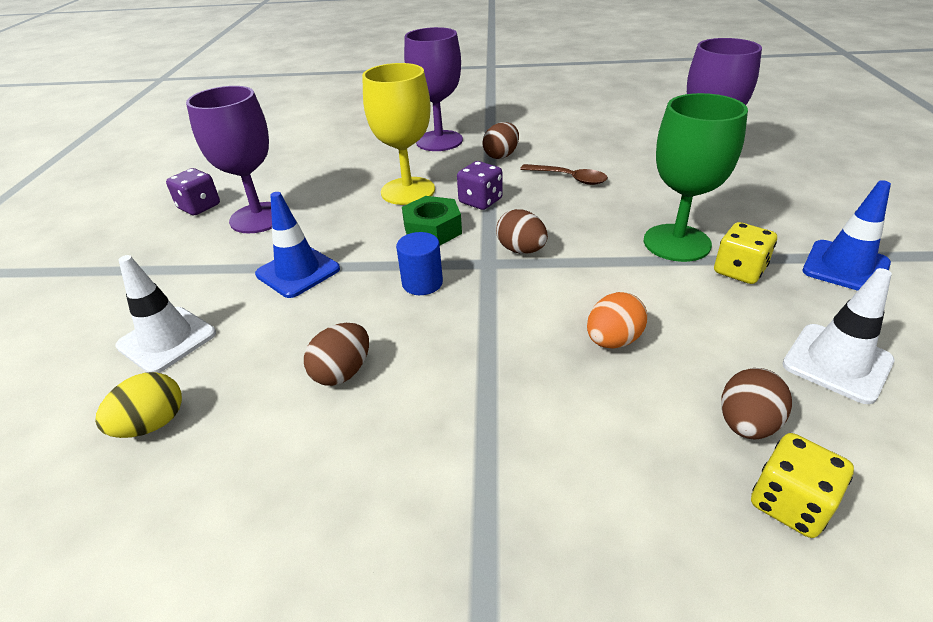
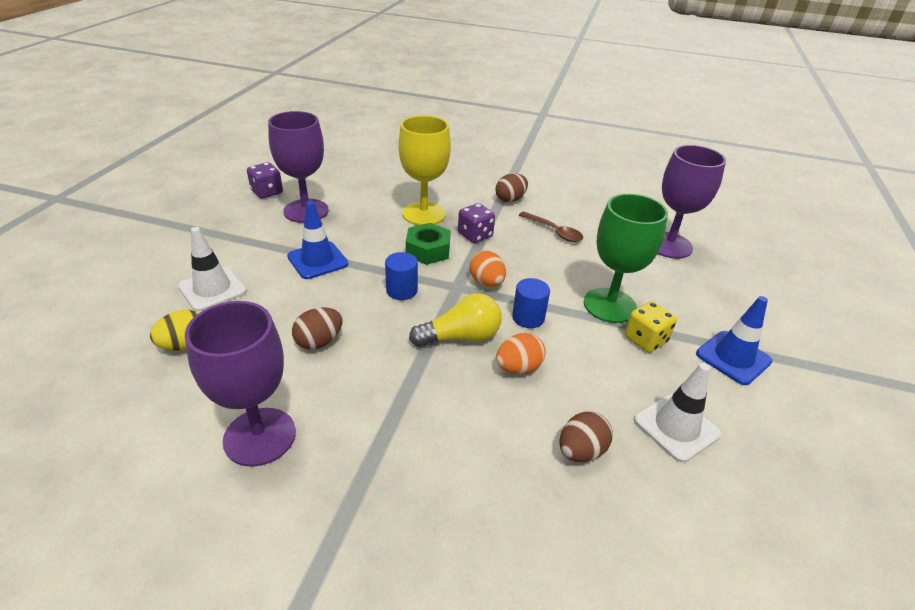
camera: 10 degrees right, 0 degrees up
(439, 141) = (467, 175): purple goblet -> purple goblet (260, 436)
(521, 250) = (486, 282): brown egg -> orange egg
(523, 321) = (461, 337): none -> yellow light bulb
(592, 278) = (528, 318): none -> blue cylinder
(789, 503) = (578, 510): yellow dice -> none

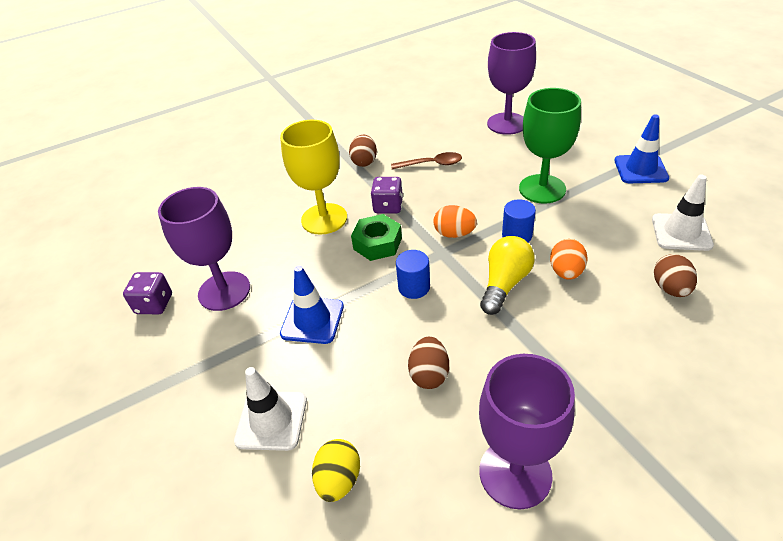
camera: 40 degrees left, 5 degrees up
(645, 339) = (591, 194): yellow dice -> none

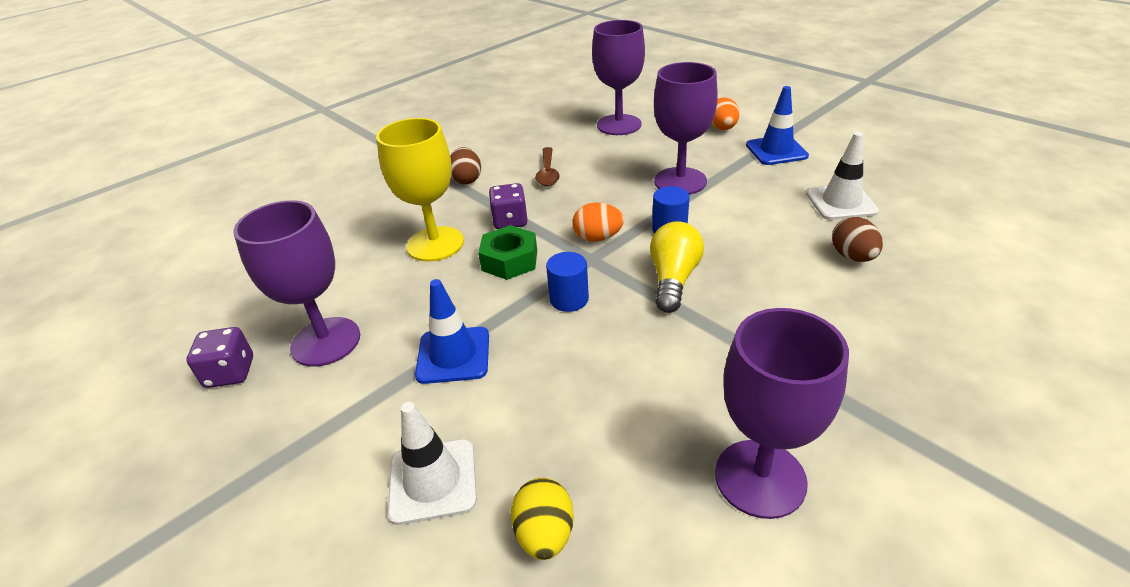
camera: 15 degrees left, 5 degrees down
(429, 374) = (619, 389): brown egg -> none
(432, 164) = (548, 173): brown spoon -> brown spoon turned 105 degrees clockwise
(542, 189) = (680, 181): green goblet -> purple goblet
(566, 272) = (736, 257): orange egg -> orange egg (722, 128)

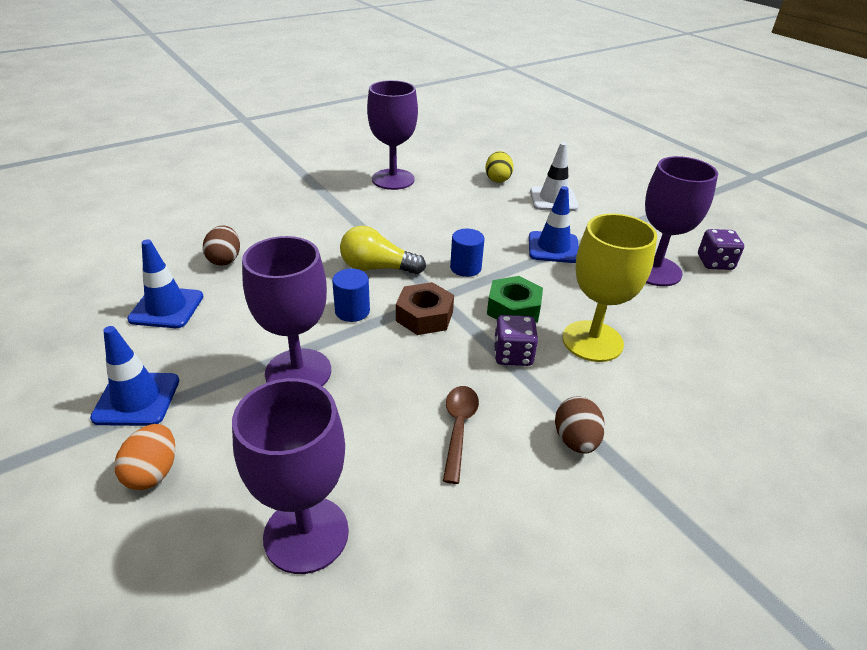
camera: 175 degrees left, 0 degrees up
(598, 238) = (424, 316): orange egg -> brown nut
(673, 279) = (377, 268): yellow light bulb -> yellow light bulb turned 75 degrees clockwise
(841, 202) = (166, 308): white traffic cone -> blue traffic cone

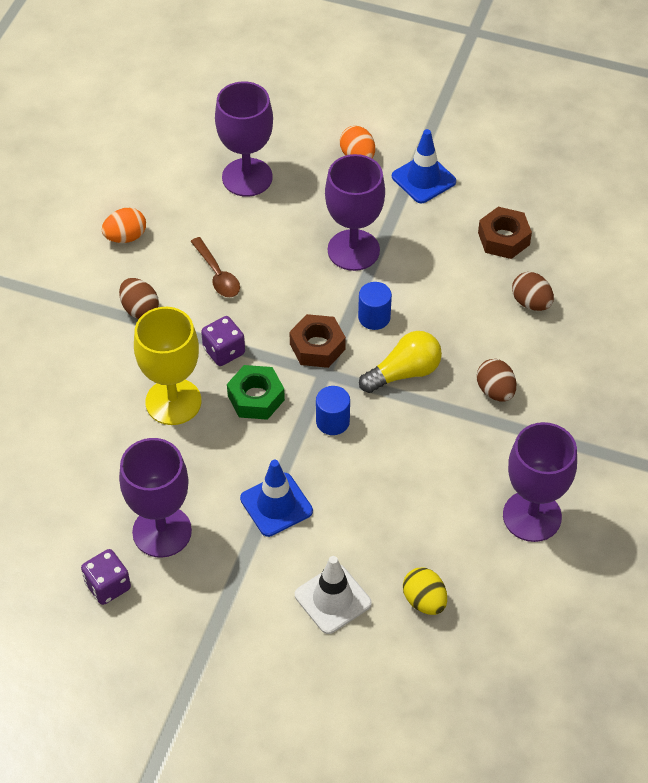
camera: 145 degrees right, 15 degrees up
(166, 308) = (503, 238): blue traffic cone -> brown nut
(329, 231) = (495, 391): none -> brown egg
(538, 548) = (126, 237): none -> orange egg

